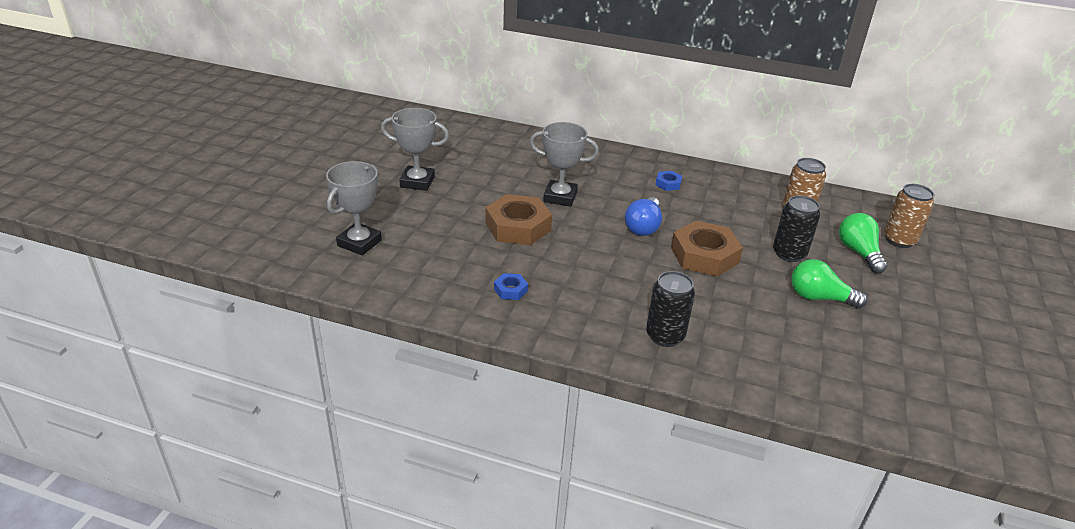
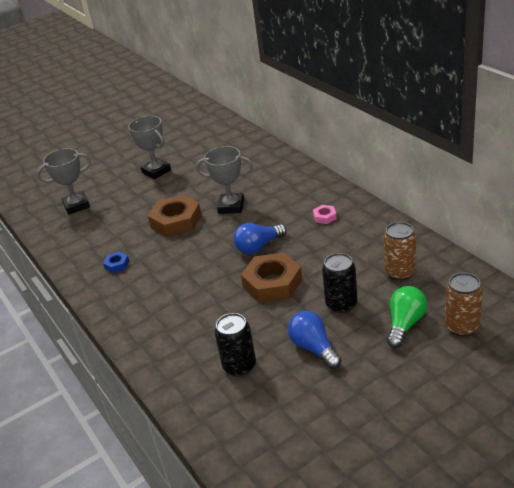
camera: 45 degrees right, 0 degrees up
(560, 197) = (231, 206): grey trophy -> grey trophy turned 45 degrees counterclockwise
(665, 336) = (165, 331): black can -> black can (239, 366)
(668, 184) = (324, 217): blue nut -> pink nut
(819, 298) = (314, 348): green light bulb -> blue light bulb

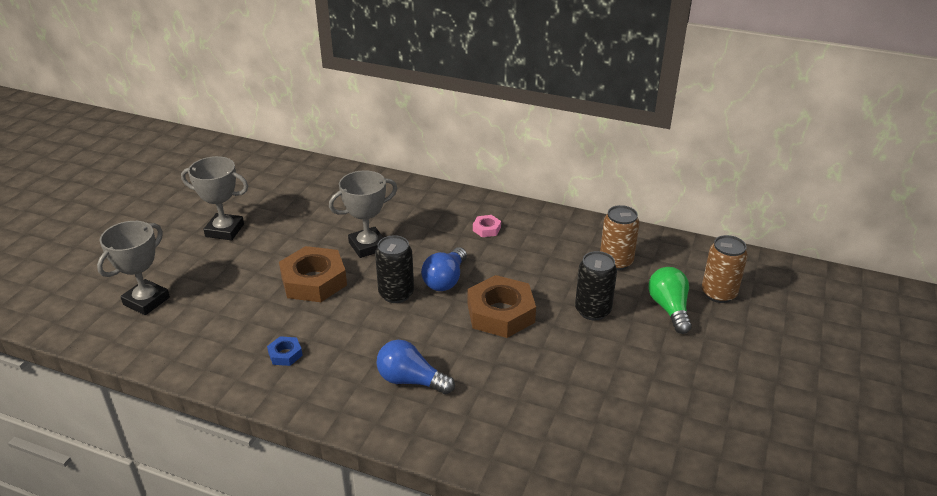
camera: 40 degrees left, 0 degrees up
(239, 366) = (554, 411): black can -> black can (396, 294)
(314, 348) = (610, 363): blue light bulb -> blue light bulb (411, 380)

